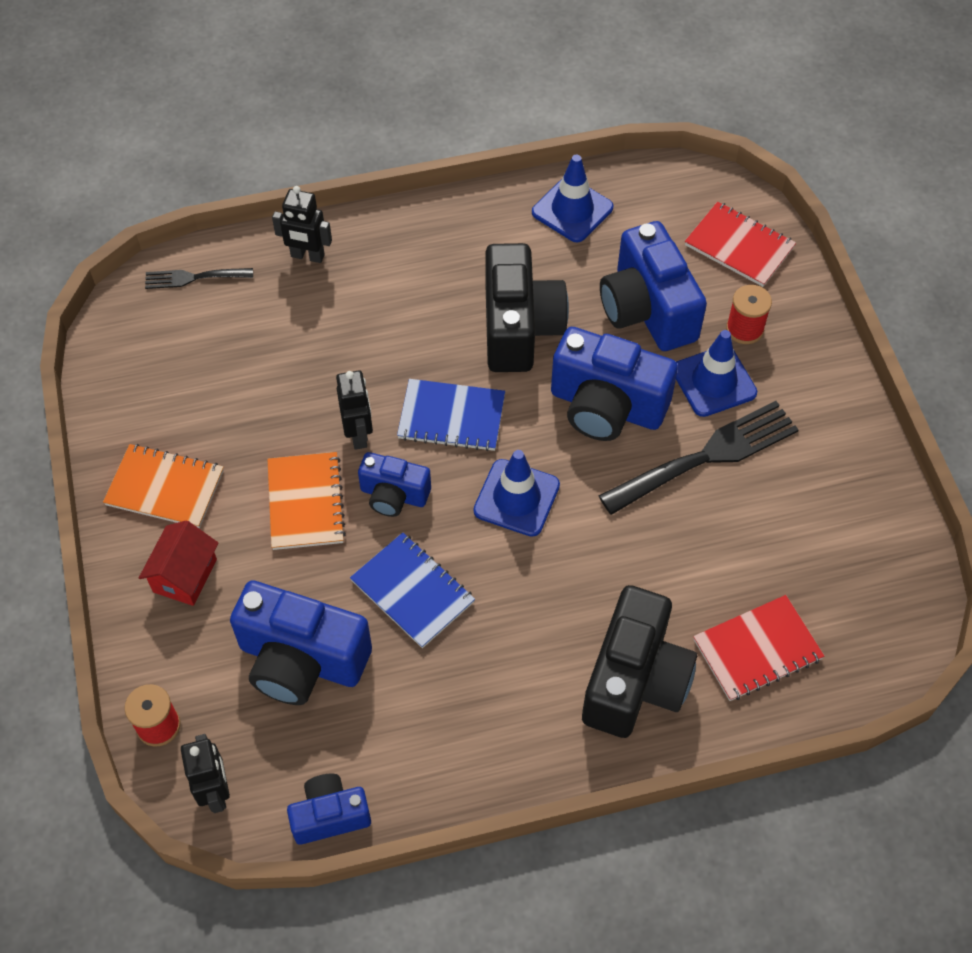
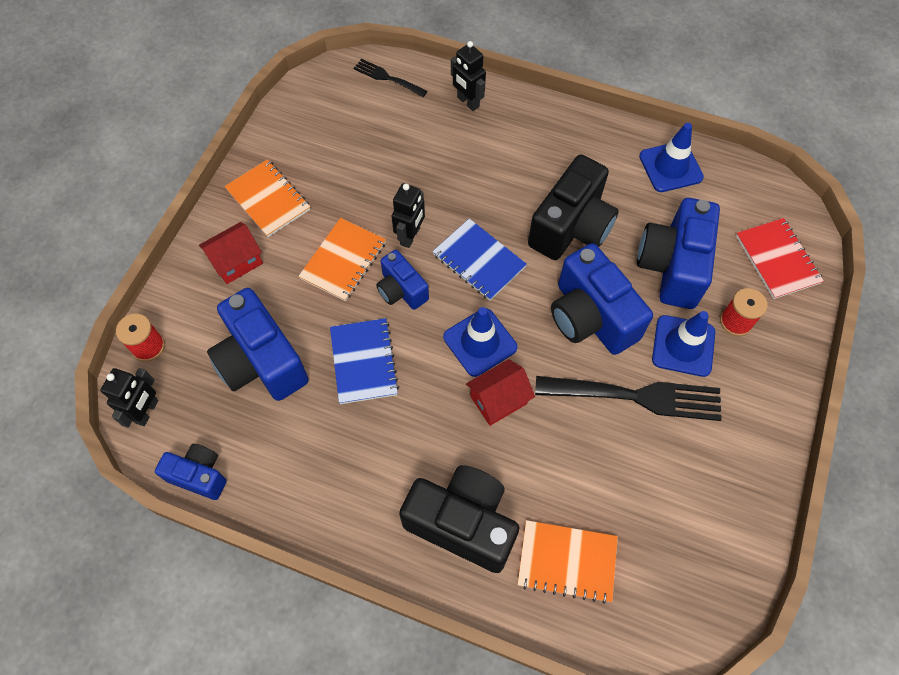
camera: 35 degrees right, 5 degrees up
(579, 542) = (498, 400): none -> red house
(635, 680) = (462, 523): black camera -> black camera turned 120 degrees counterclockwise
(757, 649) = (567, 561): red notebook -> orange notebook

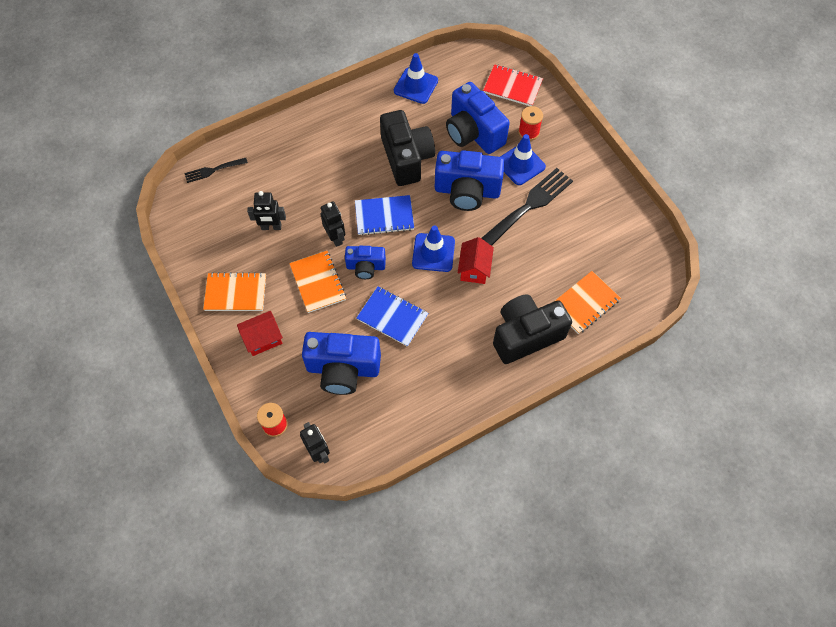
camera: 50 degrees left, 0 degrees up
(199, 475) = (385, 448): blue camera -> none
(236, 262) = (263, 339): red house -> red house turned 60 degrees clockwise
(468, 102) = (275, 144): black robot -> black robot (271, 227)

